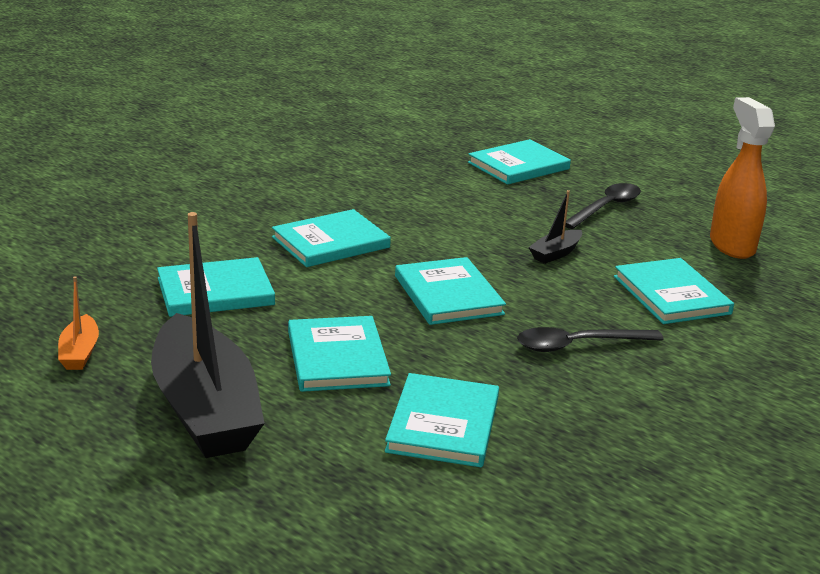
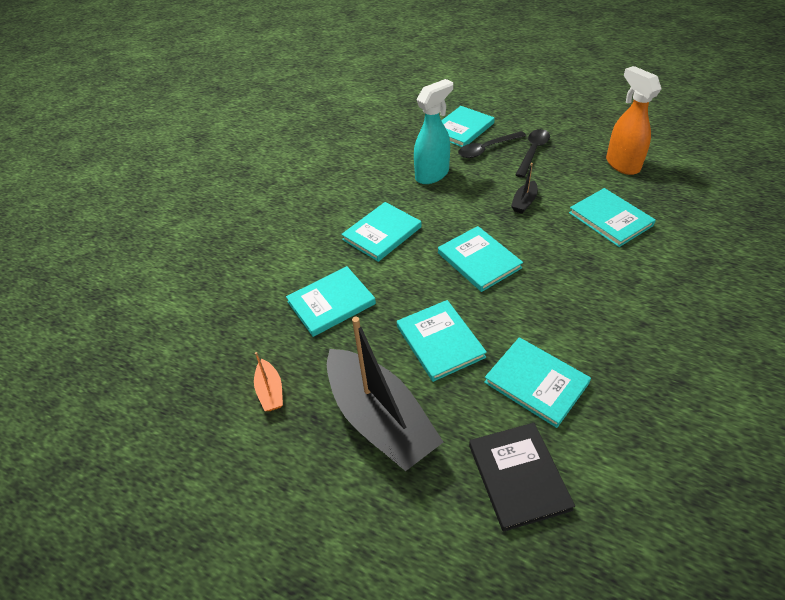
camera: 10 degrees left, 20 degrees up
(354, 502) = (518, 476): none -> black book
(442, 201) = (432, 174): none -> turquoise spray bottle
(443, 424) = (536, 382): turquoise book -> turquoise book turned 45 degrees counterclockwise
(578, 345) = (579, 282): black spoon -> black spoon (487, 149)

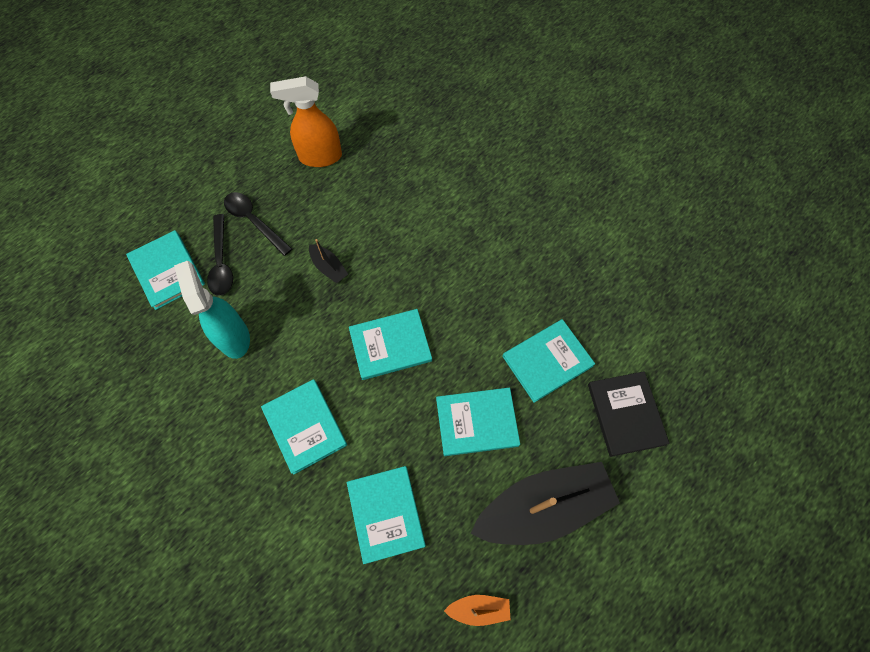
camera: 75 degrees left, 20 degrees up
(518, 476) = (625, 414): black book -> black book turned 75 degrees clockwise
(610, 219) = (389, 208): turquoise book -> none

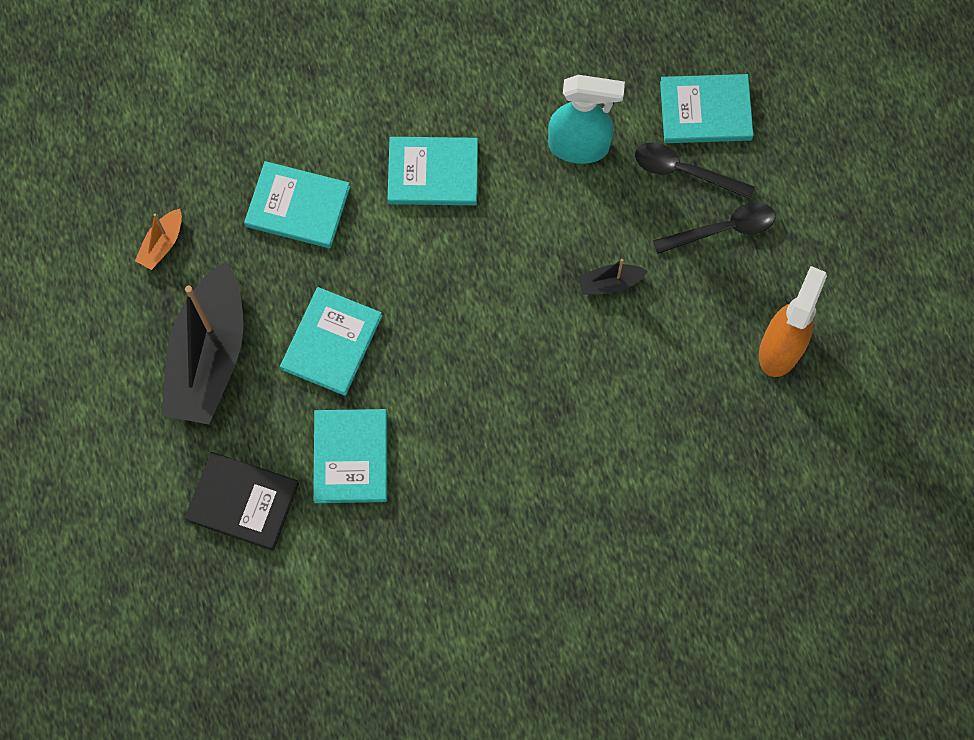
camera: 120 degrees right, 5 degrees up
(390, 345) = (471, 301): turquoise book -> none

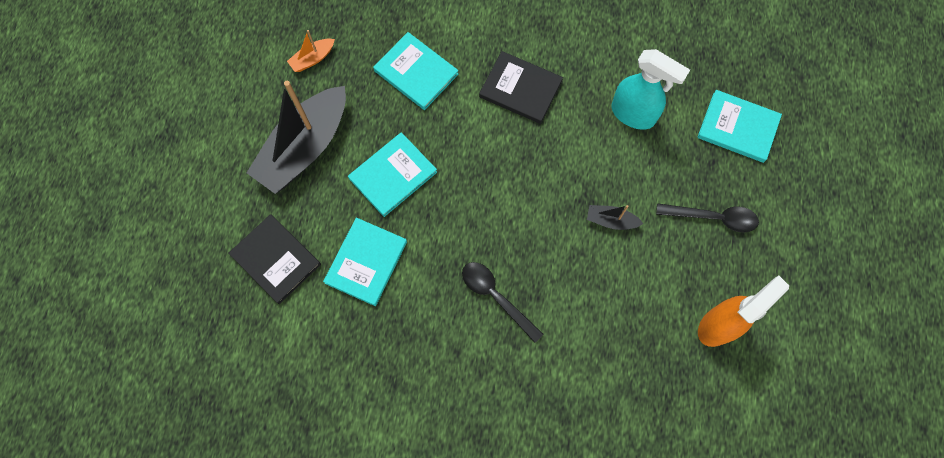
camera: 25 degrees right, 0 degrees up
(433, 173) = (520, 89): turquoise book -> black book
(684, 171) = (703, 164): black spoon -> black spoon (496, 297)

